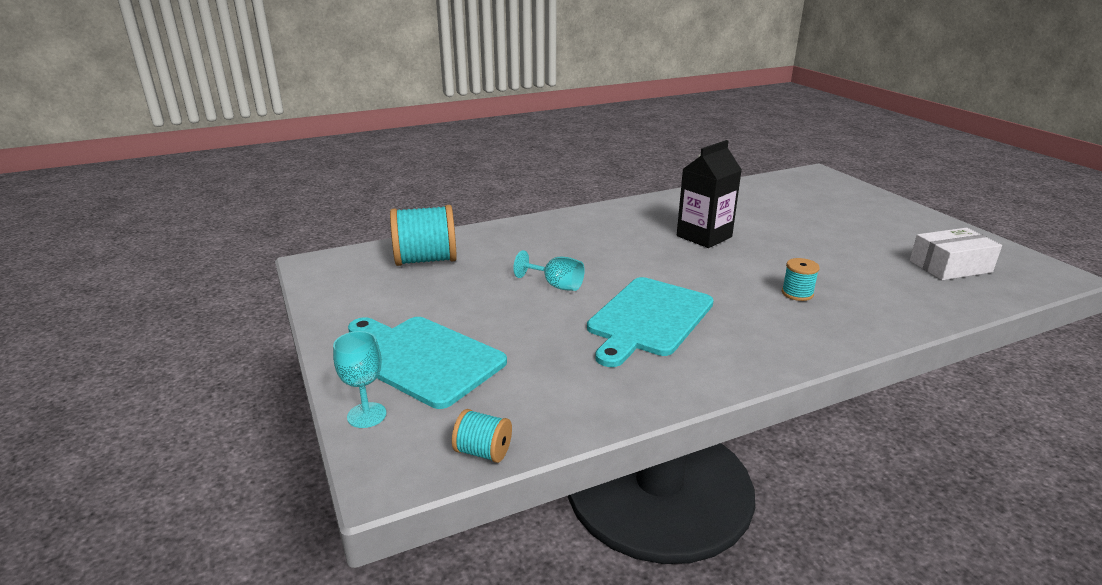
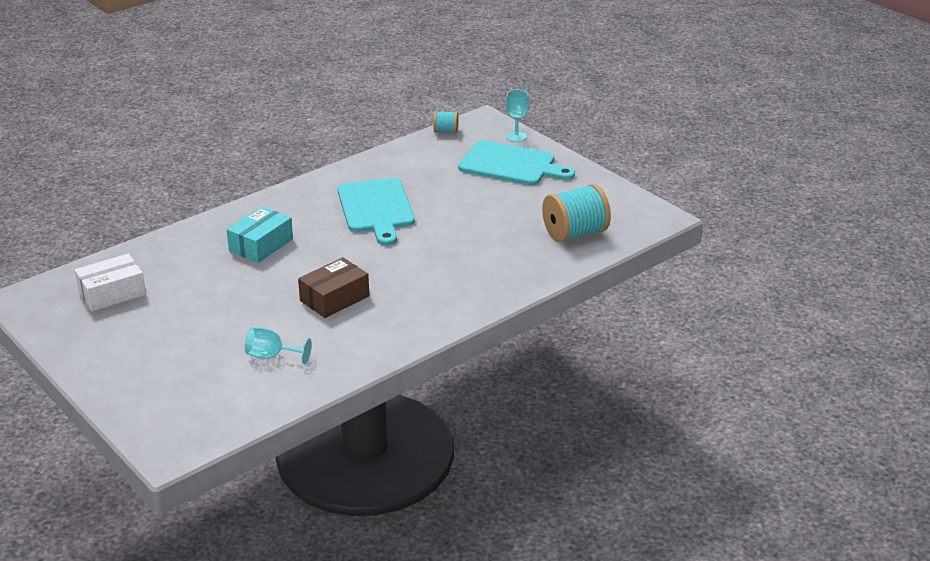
camera: 165 degrees right, 5 degrees up
(556, 285) = (453, 225): turquoise goblet -> turquoise goblet (271, 356)
(648, 319) = (376, 208): turquoise cutting board -> turquoise cutting board turned 150 degrees clockwise
(704, 236) = (334, 298): black carton -> brown box
(797, 293) = (261, 245): turquoise spool -> turquoise box

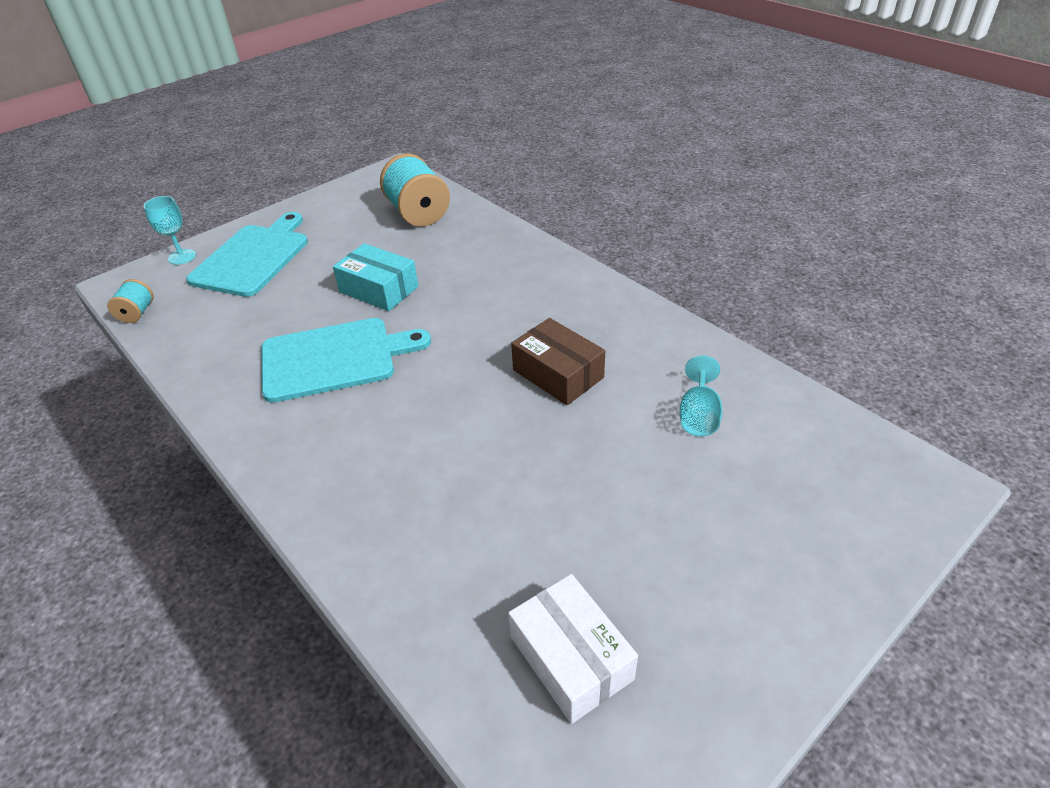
camera: 90 degrees left, 10 degrees up
(261, 245) = (419, 468): turquoise box -> turquoise box (379, 289)

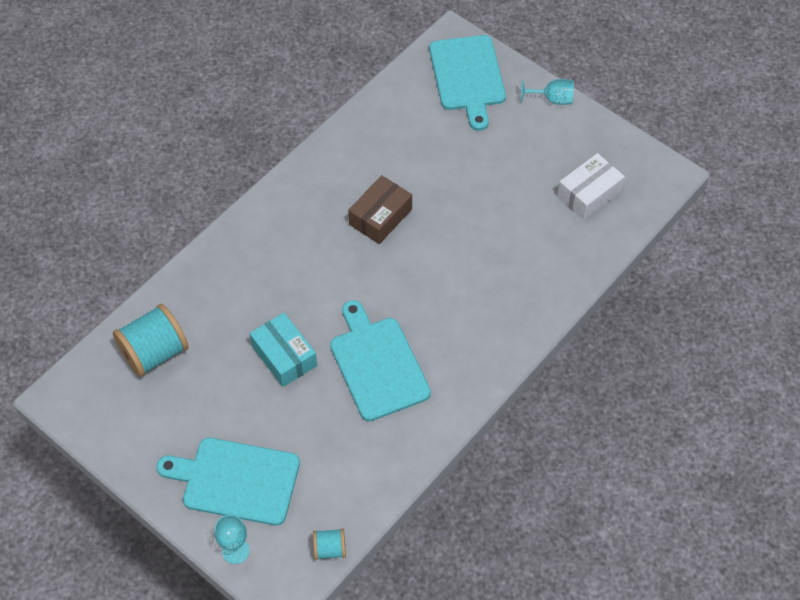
camera: 100 degrees left, 15 degrees up
(379, 289) = (284, 356): turquoise box -> turquoise box turned 60 degrees counterclockwise
(698, 415) = (412, 139): turquoise goblet -> turquoise goblet (552, 99)
(844, 496) = (467, 77): none -> turquoise cutting board

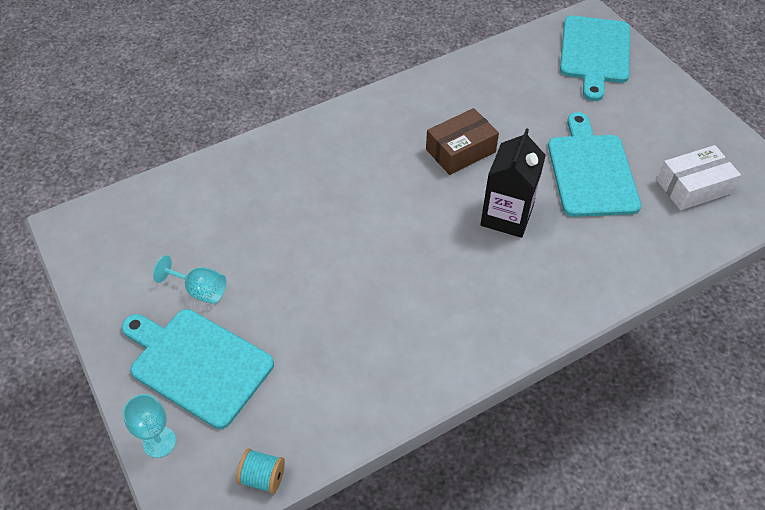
camera: 20 degrees right, 5 degrees down
(154, 353) = (180, 212): turquoise spool -> none
(284, 356) = (306, 253): turquoise box -> none
(378, 364) = (401, 291): turquoise cutting board -> turquoise cutting board (591, 171)
(442, 269) = (506, 216): none -> black carton
(552, 99) = (677, 92): turquoise goblet -> turquoise goblet (200, 290)

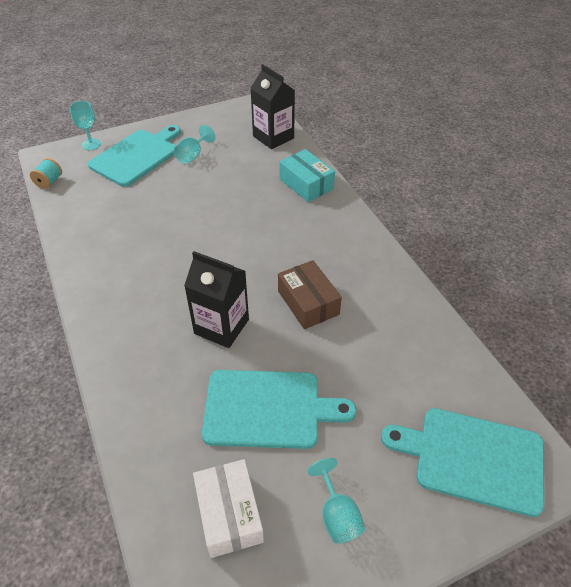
camera: 95 degrees right, 5 degrees down
(161, 202) = (273, 137): none -> black carton
(267, 162) = (306, 184): none -> turquoise box
(667, 124) = (337, 515): none -> turquoise goblet

